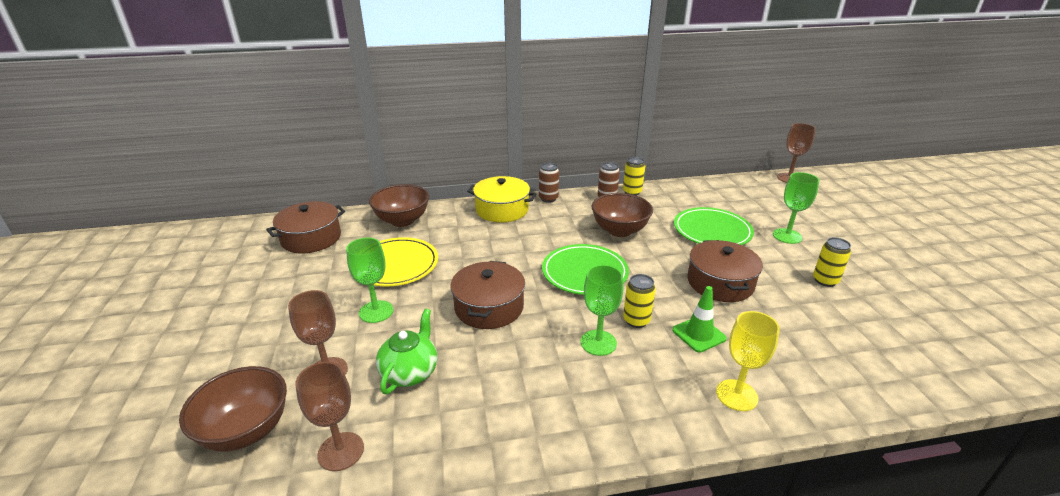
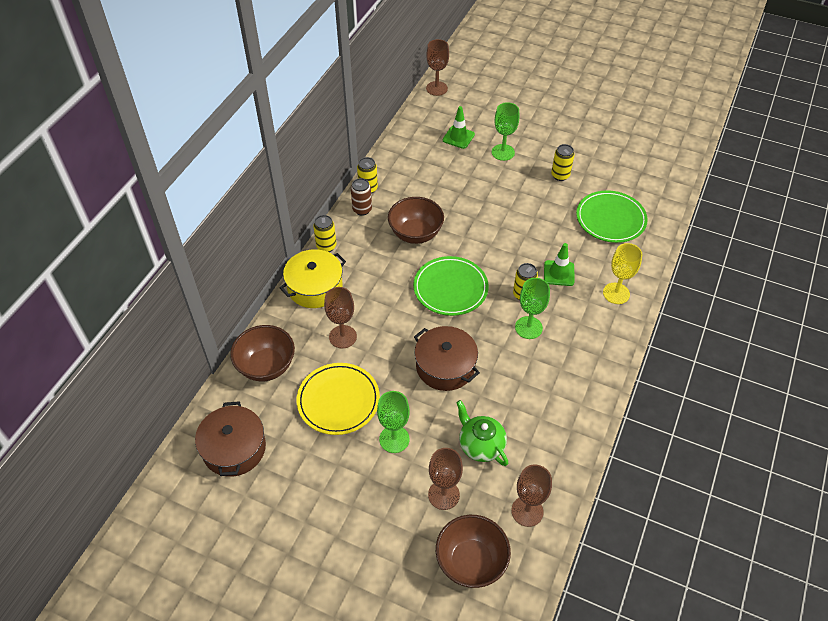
camera: 55 degrees left, 20 degrees up
(466, 241) = (343, 337): none -> brown goblet
(548, 198) = (326, 246): brown can -> yellow can
(712, 231) = (462, 184): green plate -> green plate (610, 219)
(720, 283) = (521, 226): brown pot -> none
(759, 208) = (458, 137): none -> green traffic cone

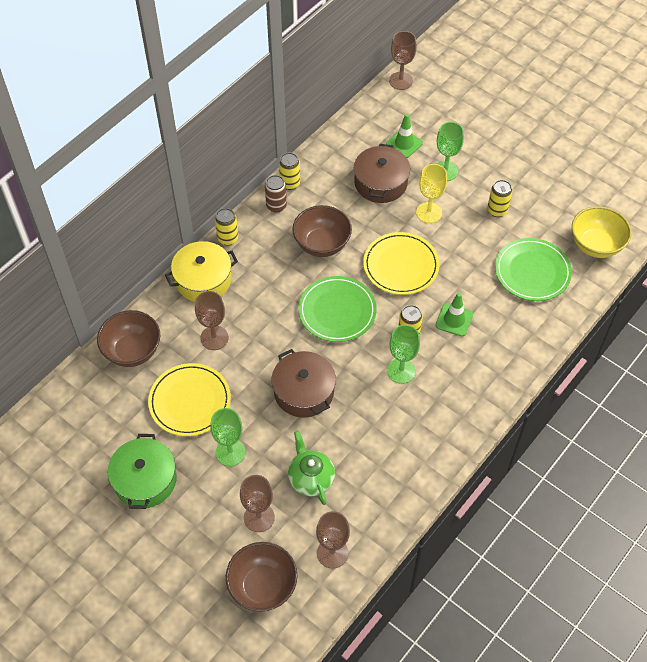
camera: 15 degrees right, 5 degrees up
(234, 448) = (80, 425): brown pot -> brown pot (380, 183)
(317, 486) = (145, 480): none -> green pot
(494, 237) = (401, 266): none -> yellow plate
(616, 293) = (505, 355): yellow goblet -> yellow goblet (429, 212)
(655, 187) = (595, 245): none -> yellow bowl

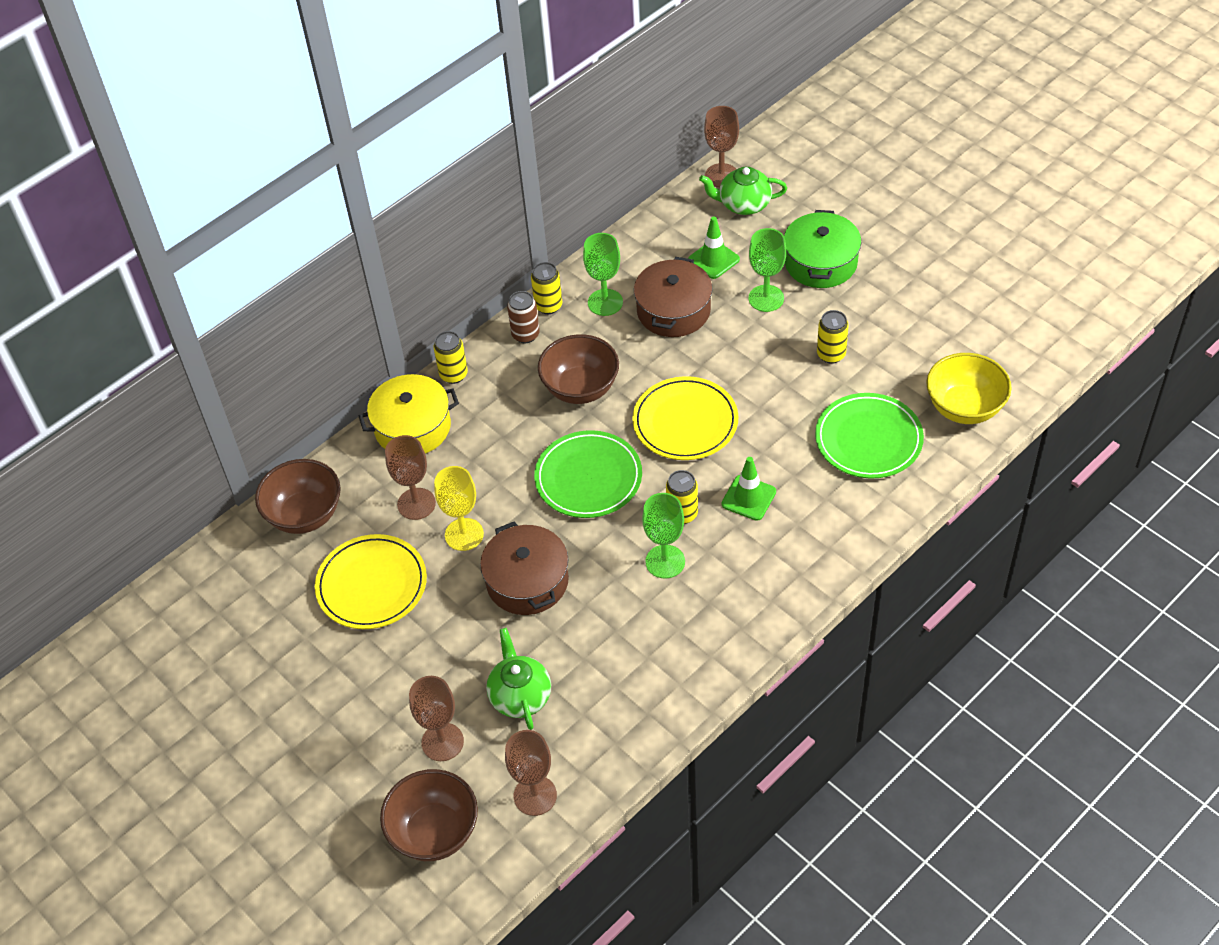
camera: 10 degrees right, 5 degrees down
(145, 480) = (297, 683): green pot -> green pot (820, 262)
(230, 452) = (416, 654): green goblet -> green goblet (605, 302)
(419, 102) = (743, 204): none -> green teapot
(429, 212) = (735, 353): yellow goblet -> yellow goblet (464, 534)

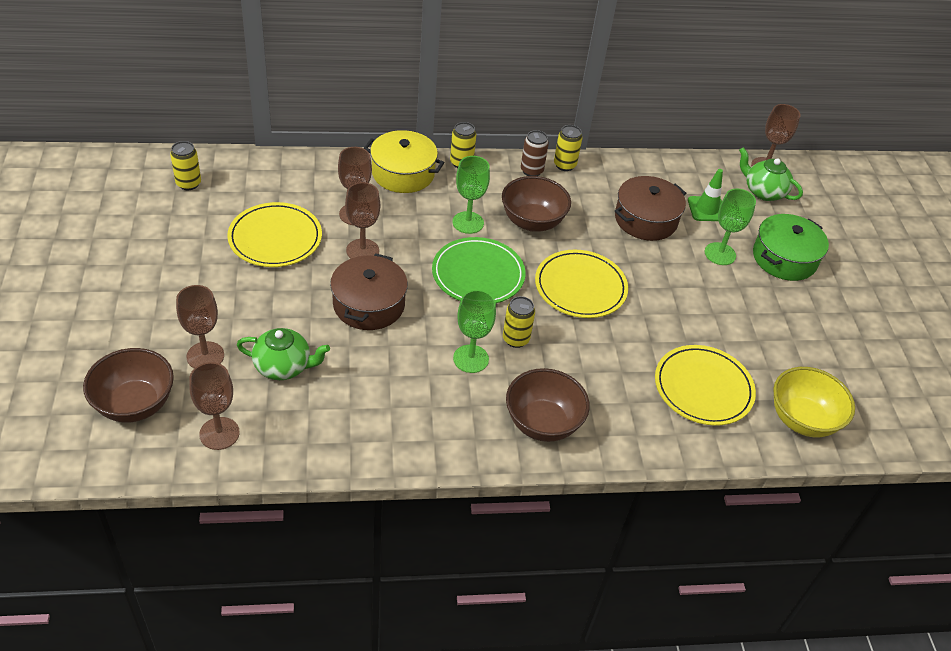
camera: 30 degrees right, 5 degrees down
(305, 515) = (285, 175): brown bowl -> brown bowl (542, 423)
(464, 534) = (362, 250): yellow goblet -> brown goblet
(520, 696) = (283, 366): green teapot -> green teapot turned 75 degrees clockwise
(605, 302) = (604, 186): green goblet -> green goblet (468, 222)
(748, 498) = (573, 362): green traffic cone -> none
(831, 354) = (732, 317): yellow can -> yellow can (188, 183)
(868, 439) = (703, 388): green plate -> yellow plate

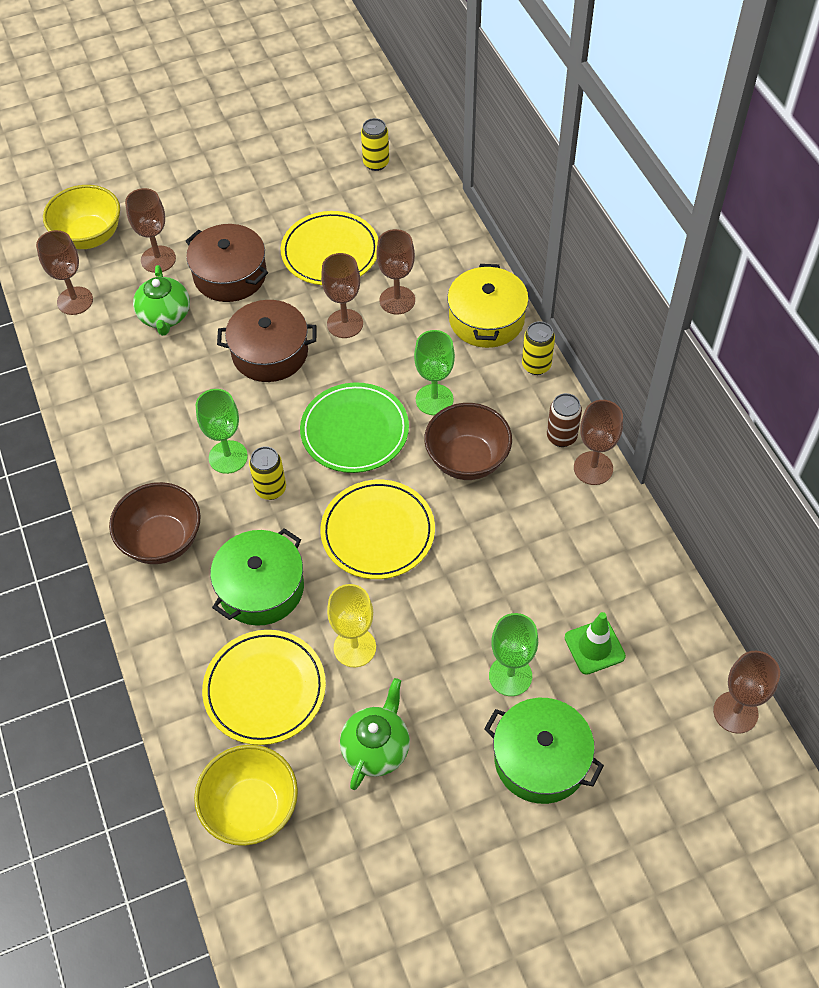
camera: 80 degrees right, 10 degrees up
(135, 404) = (89, 236): brown bowl -> yellow bowl
(564, 165) = (593, 468): yellow can -> brown goblet
(610, 368) = (261, 588): none -> green pot
(645, 219) = (534, 578): brown pot -> brown pot (230, 275)
(679, 327) = (354, 647): none -> yellow goblet
(763, 192) = (674, 716): green teapot -> green teapot (376, 748)

